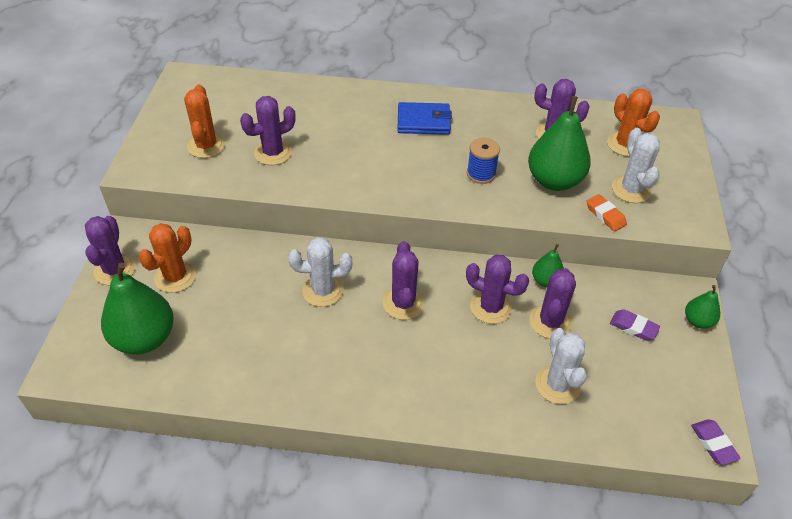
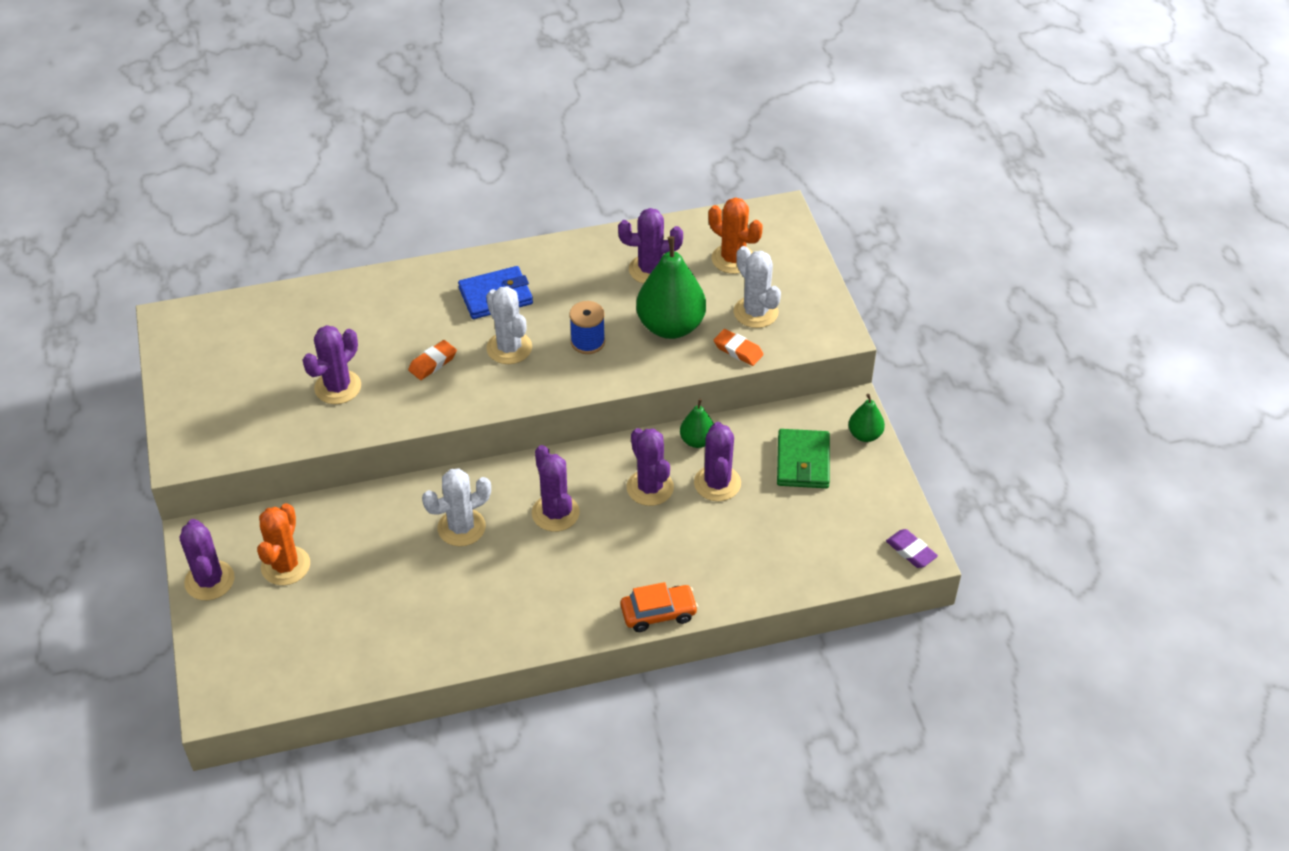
camera: 20 degrees left, 0 degrees up
(144, 338) = (290, 641): green pear -> none
(206, 146) = (253, 402): orange cactus -> none
(352, 155) = (433, 363): none -> orange eraser
(455, 421) = (658, 613): none -> orange car
(491, 307) = (650, 488): purple cactus -> purple cactus turned 60 degrees clockwise
(557, 385) = (746, 544): white cactus -> white cactus (509, 348)
(633, 327) = (803, 462): purple eraser -> green wallet

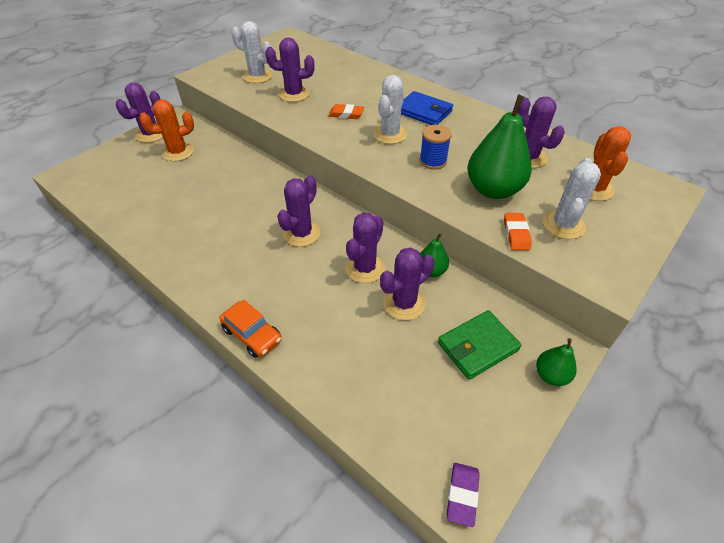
camera: 55 degrees right, 0 degrees up
(461, 527) = (256, 200): white cactus -> white cactus (257, 76)

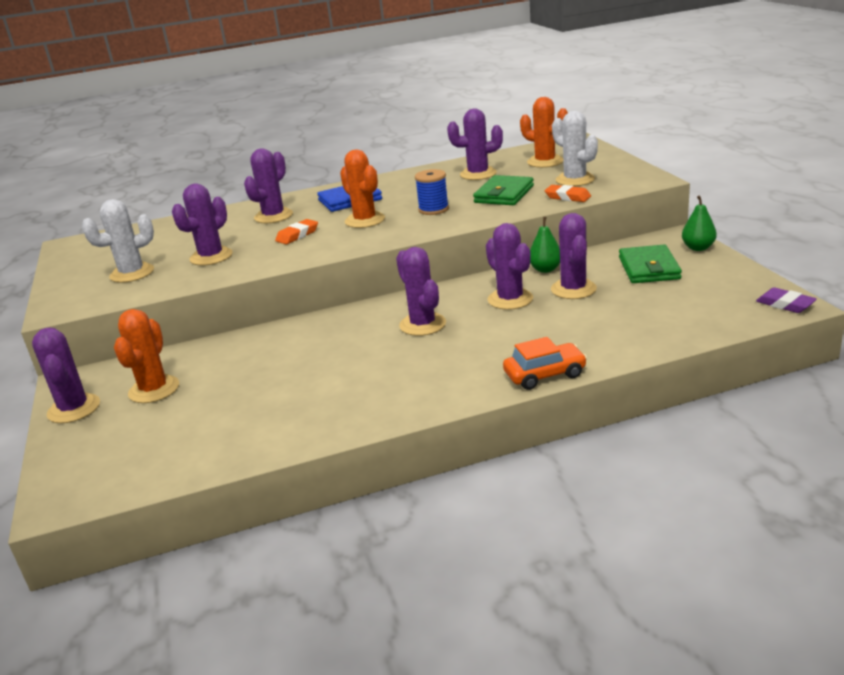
camera: 55 degrees left, 20 degrees down
(372, 90) = (273, 216): none -> purple cactus
(390, 134) = (365, 220): white cactus -> orange cactus
(493, 190) = (504, 194): green pear -> green wallet

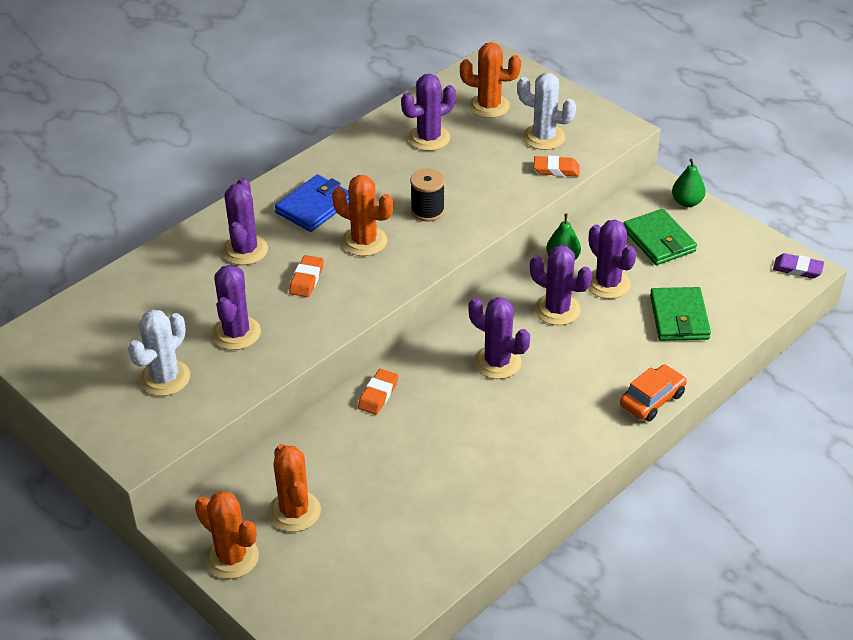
camera: 30 degrees left, 15 degrees up
(74, 409) = (232, 557): purple cactus -> orange cactus
(303, 328) = (378, 395): none -> orange eraser
(433, 209) = (427, 211): blue spool -> black spool
(504, 194) = (485, 173): green wallet -> green wallet (679, 317)

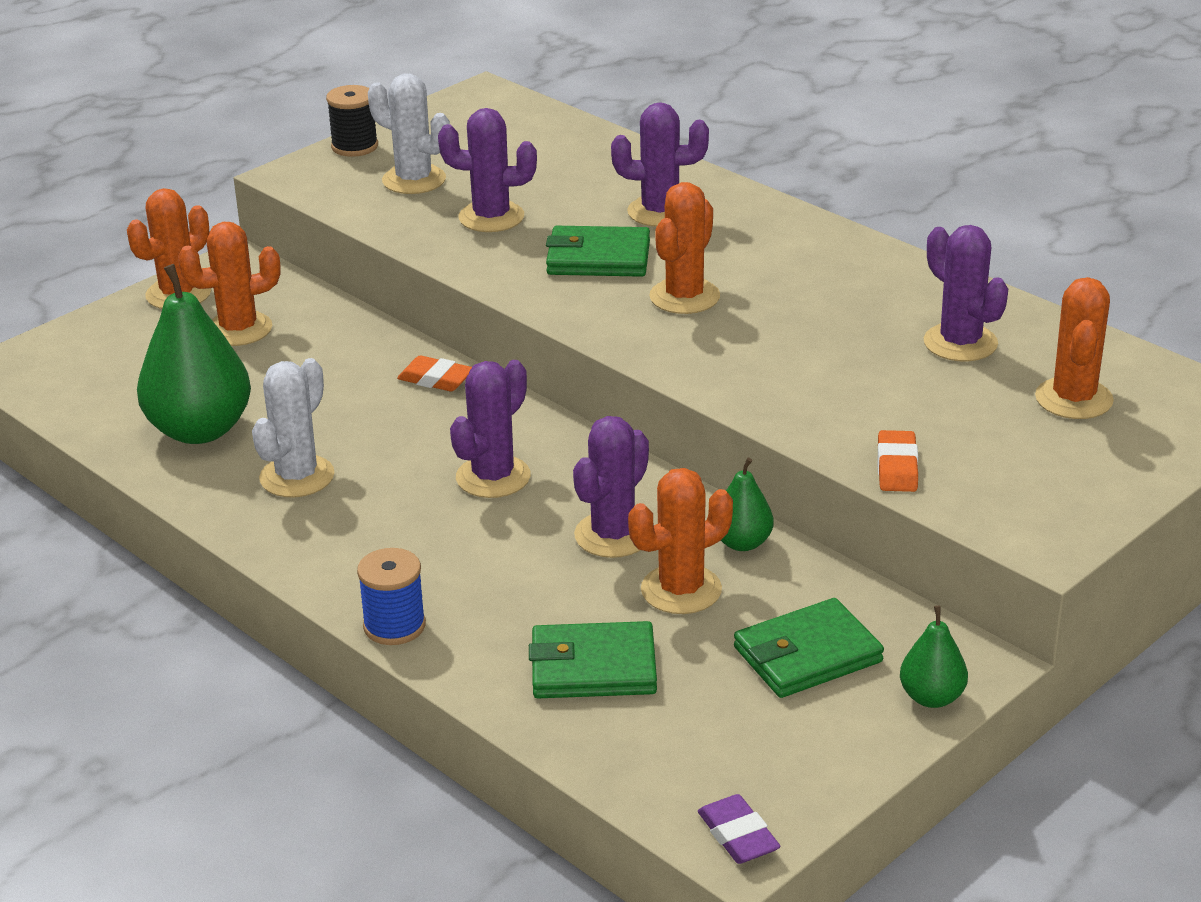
camera: 90 degrees right, 10 degrees down
(306, 279) = (598, 258): orange eraser -> green wallet
(314, 207) = (763, 255): blue wallet -> none
(427, 211) = (764, 346): black spool -> black spool (354, 146)
(436, 518) = (200, 430): none -> green pear
(544, 137) = (992, 455): white cactus -> white cactus (297, 477)
(607, 284) = (681, 590): purple cactus -> orange cactus
(652, 400) = (394, 626): orange car -> blue spool
(797, 269) = (738, 835): purple eraser -> purple eraser turned 45 degrees counterclockwise

